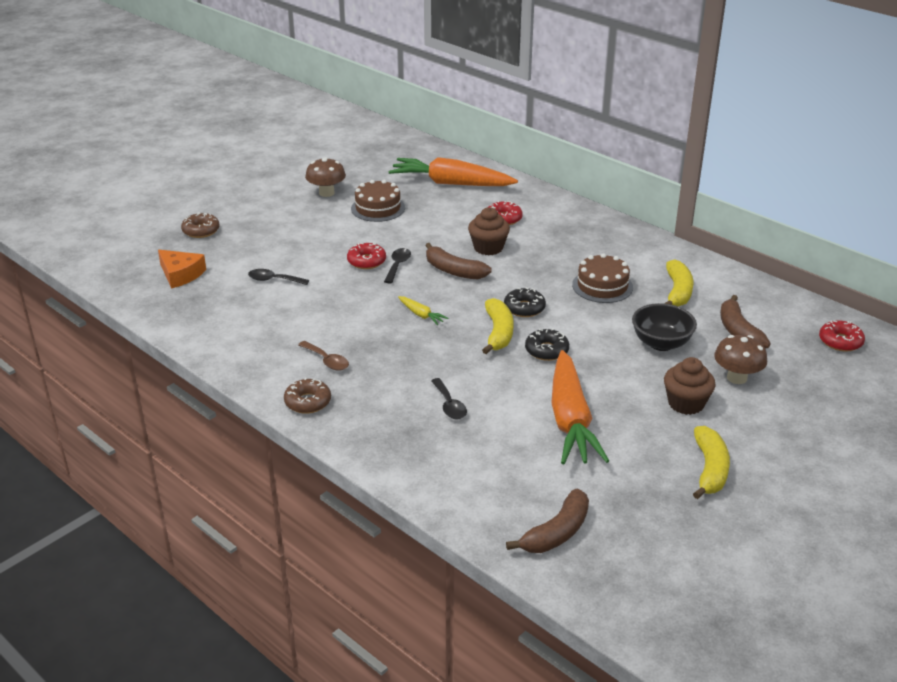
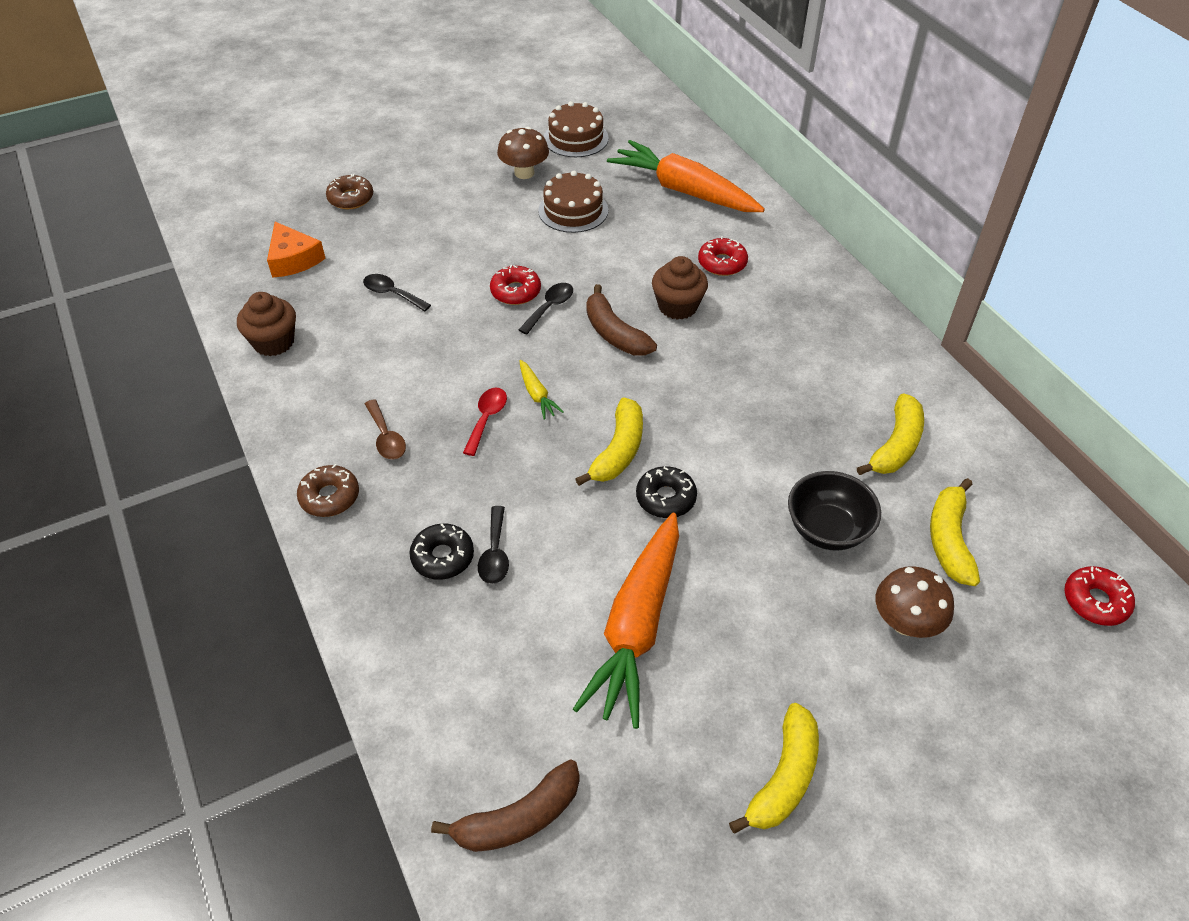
camera: 20 degrees right, 15 degrees up
(394, 335) = (487, 419): none -> red spoon
(524, 308) = (673, 418): black donut -> black donut (443, 557)
(602, 286) = (796, 408): brown cake -> brown cake (576, 138)
(686, 403) = (809, 647): brown cupcake -> brown cupcake (274, 342)
(738, 332) = (949, 540): brown banana -> yellow banana

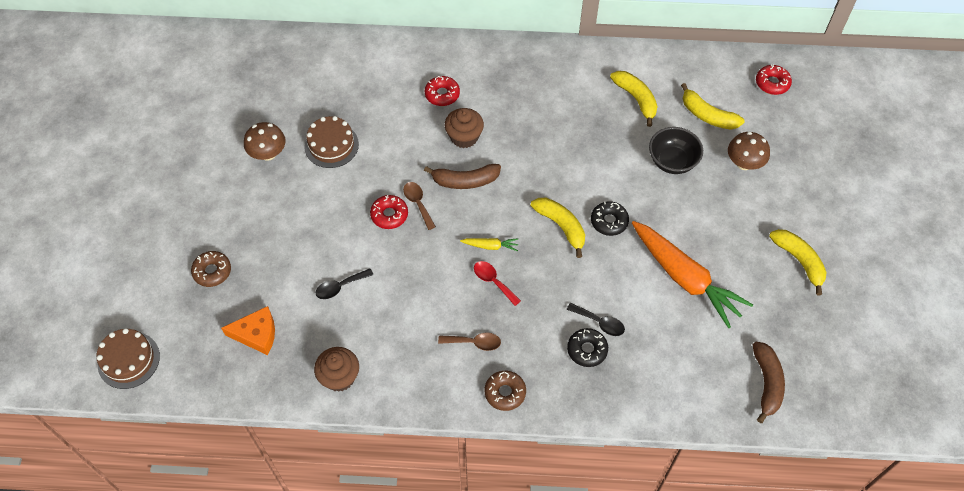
camera: 60 degrees left, 10 degrees up
(550, 307) = (418, 203): black spoon -> brown spoon
(576, 138) = (253, 105): brown cake -> brown cake (128, 360)
(684, 191) = (358, 76): orange carrot -> none

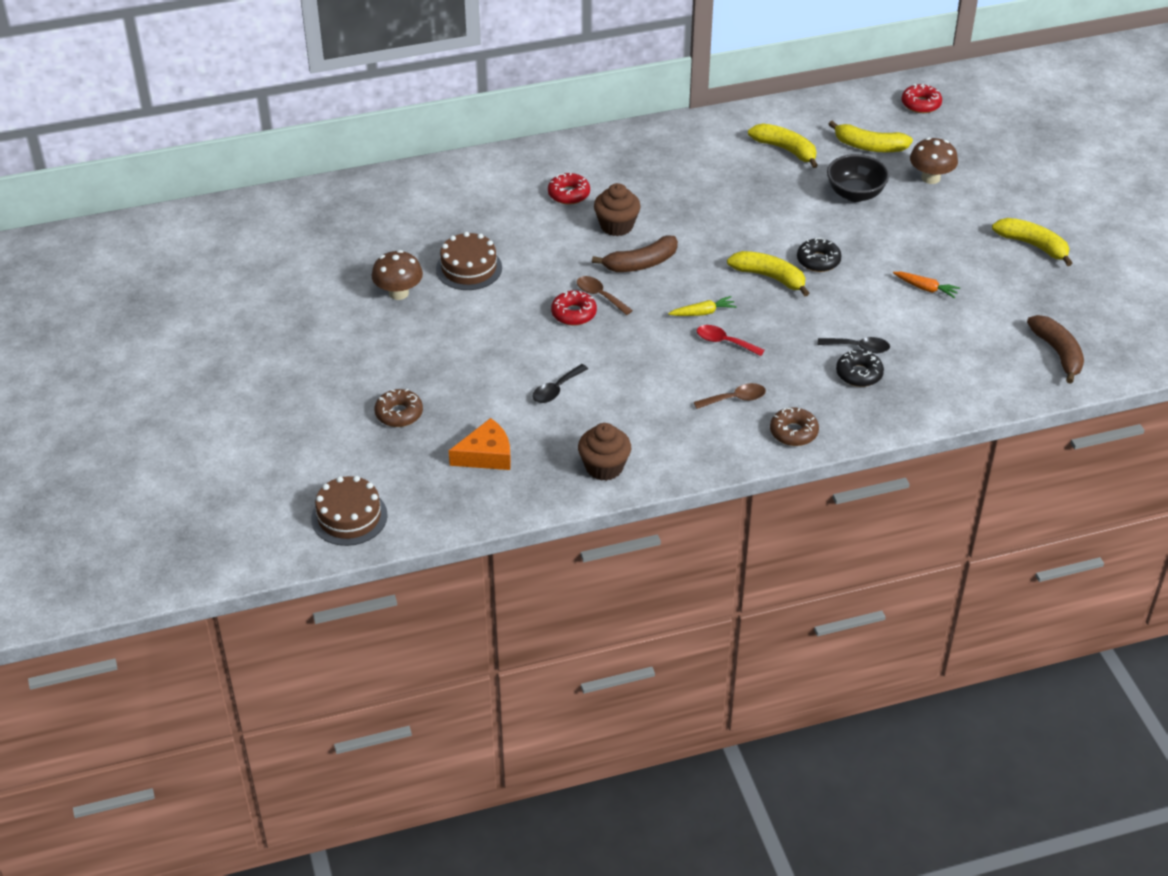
camera: 20 degrees left, 15 degrees down
(685, 278) = (926, 288): orange carrot -> orange carrot, size x0.41

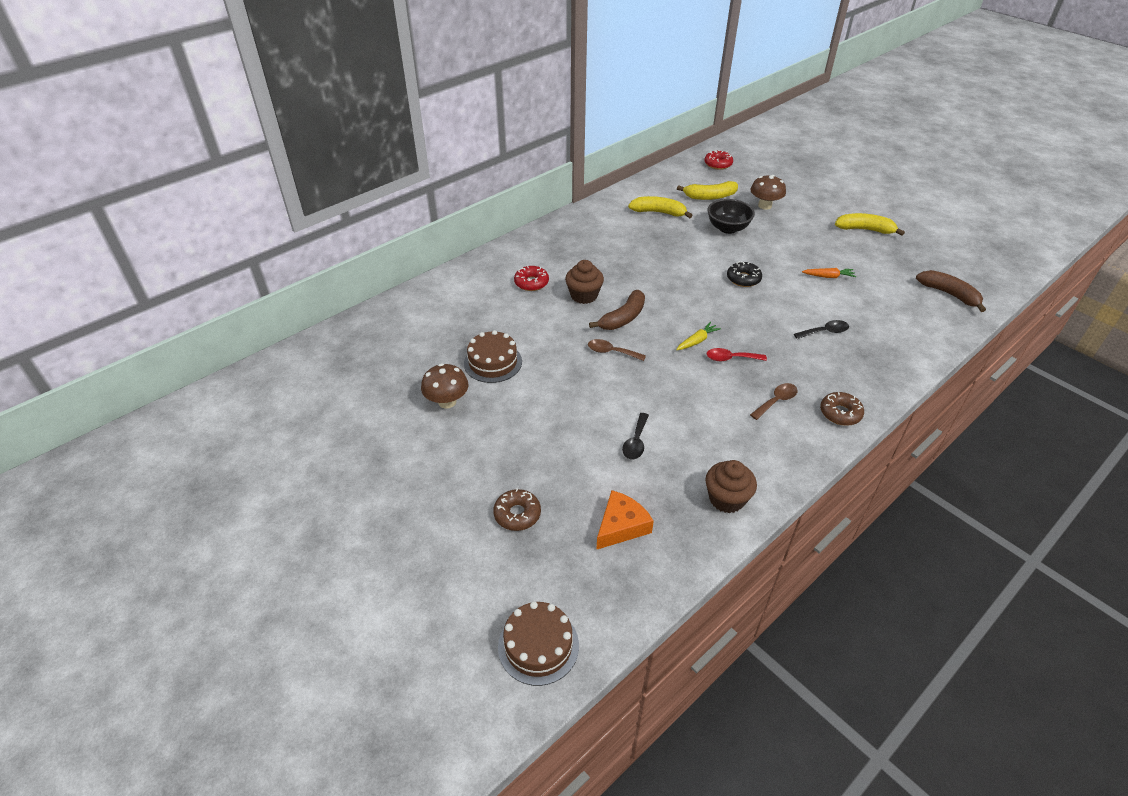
camera: 25 degrees left, 0 degrees up
(573, 313) = (602, 373): red donut -> none
(769, 277) = (721, 300): yellow banana -> none
(859, 374) = (842, 351): black donut -> none

